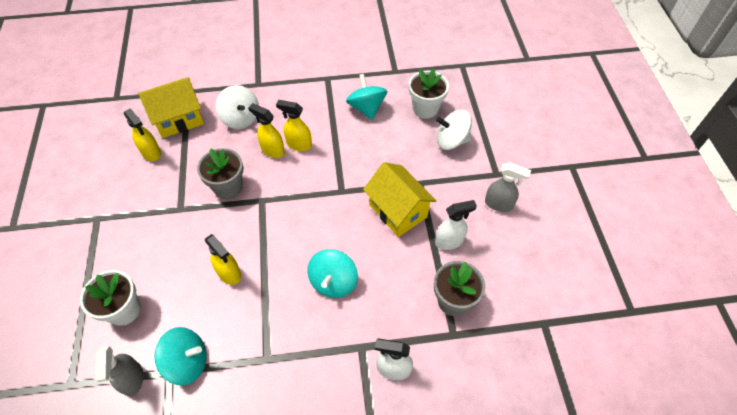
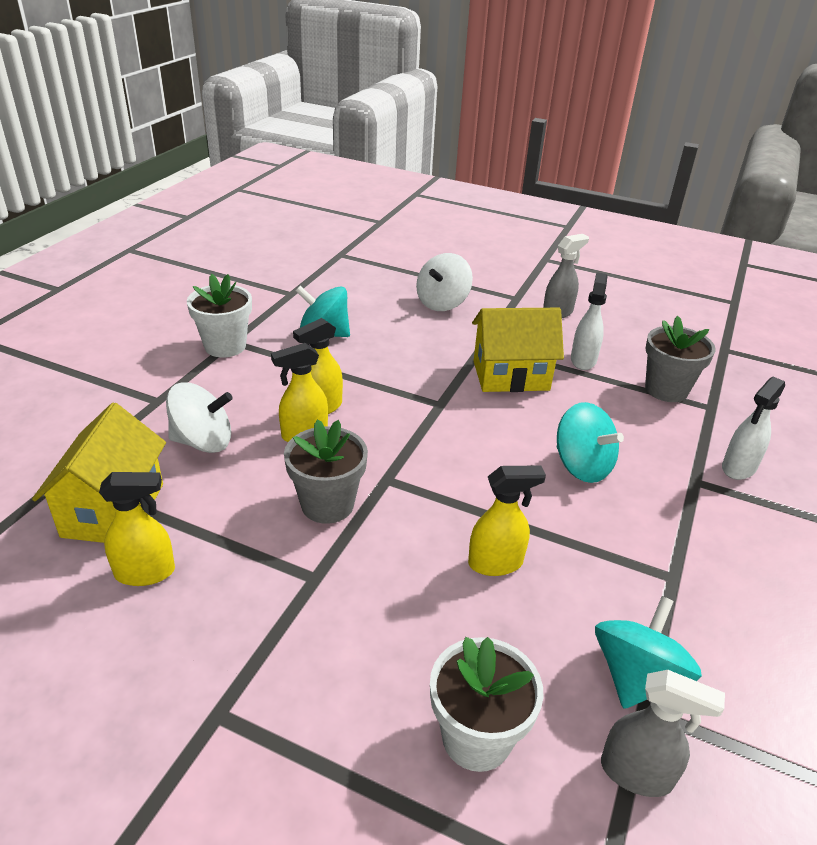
camera: 60 degrees left, 20 degrees down
(425, 109) = (376, 299): white flower pot -> white flower pot (225, 346)

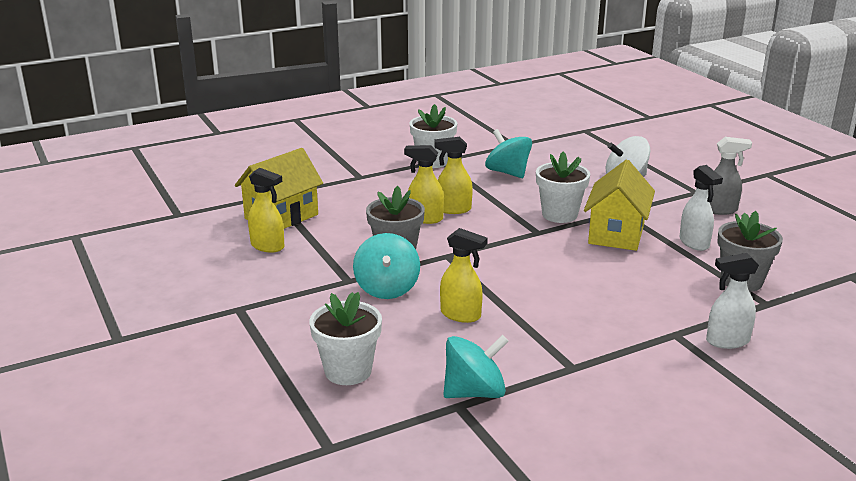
camera: 40 degrees right, 10 degrees down
(203, 442) = (362, 203): white spinning top -> none
(435, 371) = (559, 215): none -> white flower pot
(511, 375) = (616, 234): yellow house -> yellow house turned 75 degrees clockwise
(582, 466) = (594, 295): turquoise spinning top -> turquoise spinning top (387, 288)
(583, 360) = (694, 243): white spray bottle -> white spray bottle turned 105 degrees clockwise
(637, 773) = (414, 423): grey spray bottle -> none

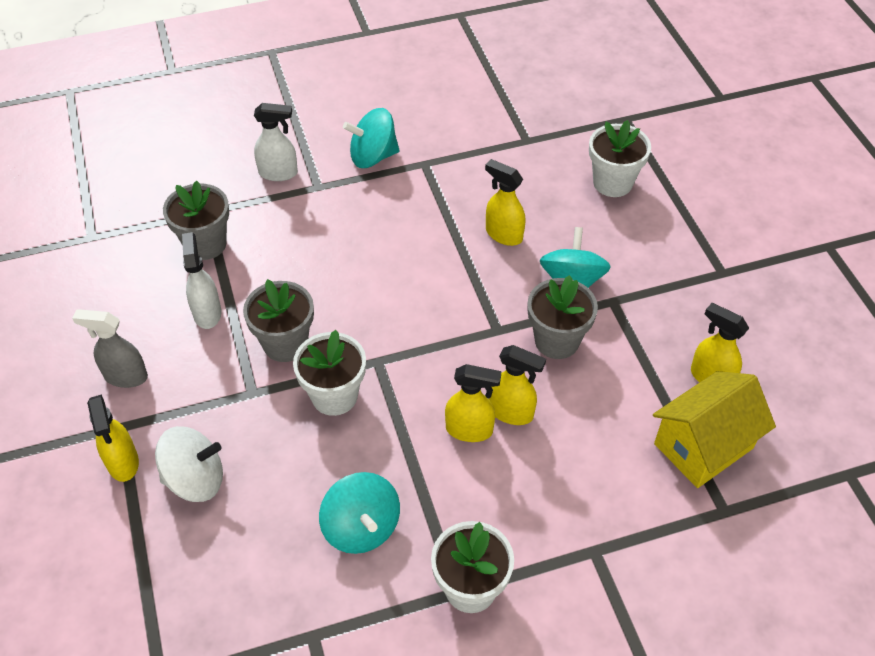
camera: 170 degrees left, 25 degrees up
(474, 392) = (512, 150): turquoise spinning top -> turquoise spinning top (373, 156)
(616, 234) = (285, 344): yellow house -> grey flower pot
(678, 180) = (123, 463): none -> yellow spray bottle

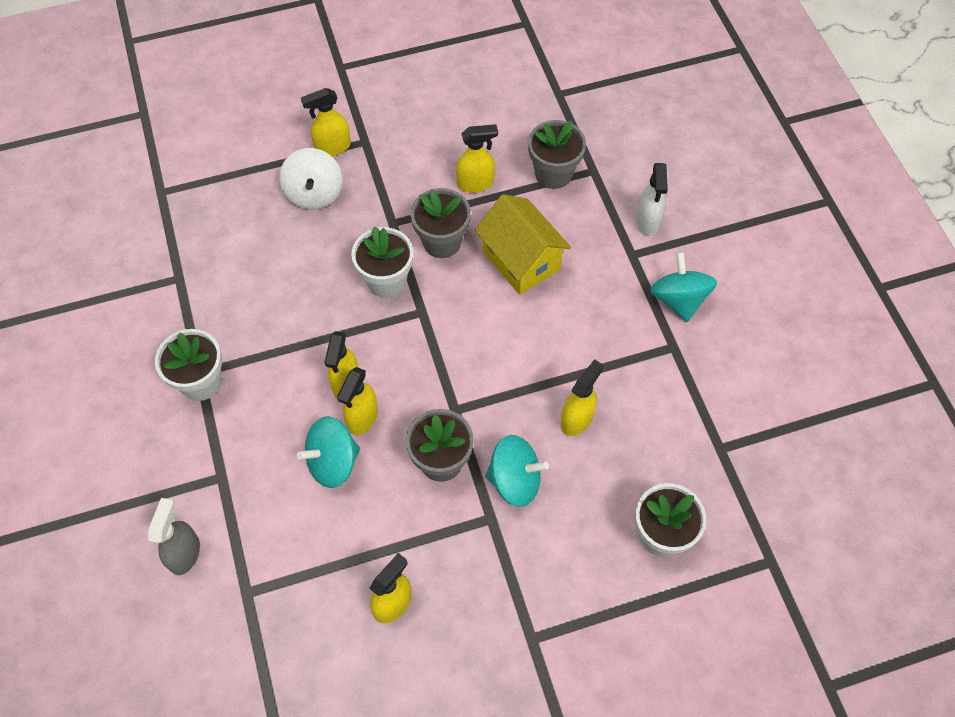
camera: 90 degrees right, 10 degrees up
(125, 376) = (412, 137): grey spray bottle -> grey spray bottle (185, 553)
(207, 313) = (476, 183): white spray bottle -> yellow spray bottle
(361, 527) = (262, 305): turquoise spinning top -> turquoise spinning top (333, 462)
(703, 446) = (315, 583): yellow house -> yellow house (521, 260)

